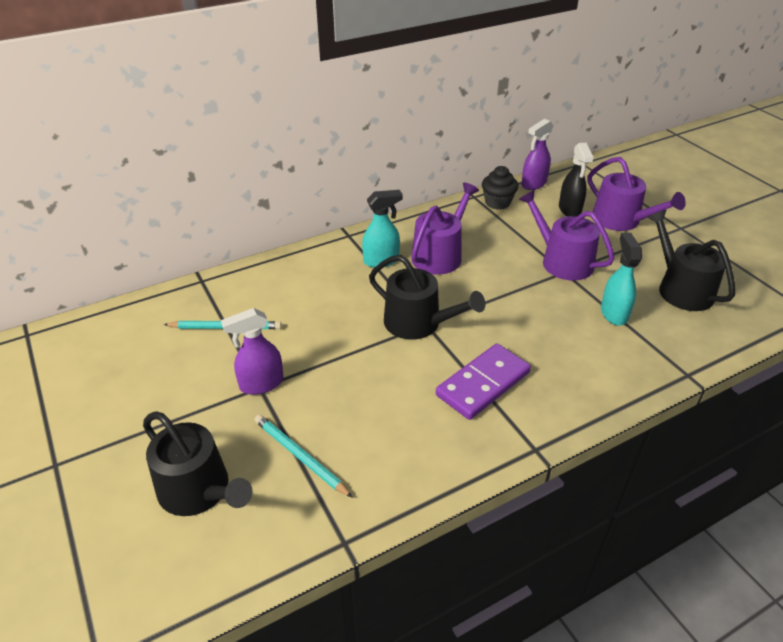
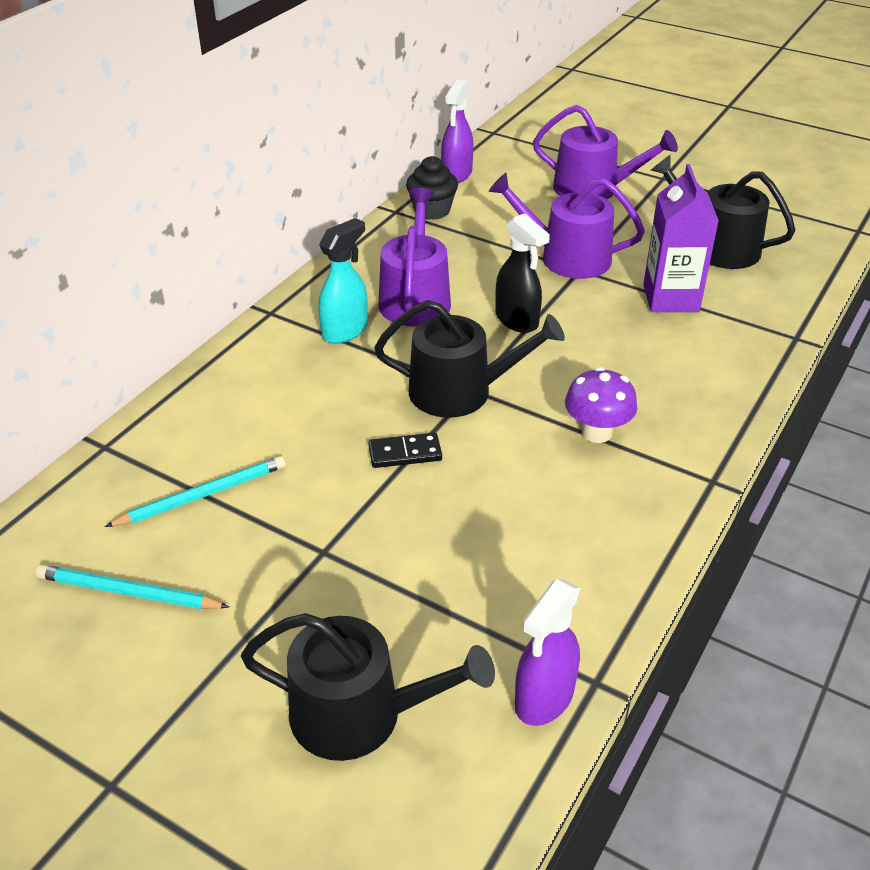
camera: 30 degrees left, 0 degrees up
(261, 384) = (322, 546): purple spray bottle -> purple spray bottle (544, 698)
(300, 456) = (454, 611): turquoise pencil -> turquoise pencil (128, 592)
(353, 348) = (405, 453): none -> black domino
(483, 384) = (596, 432): purple domino -> purple mushroom
(570, 210) = (525, 193): black spray bottle -> black spray bottle (517, 320)
(613, 313) = (671, 298): turquoise spray bottle -> purple carton

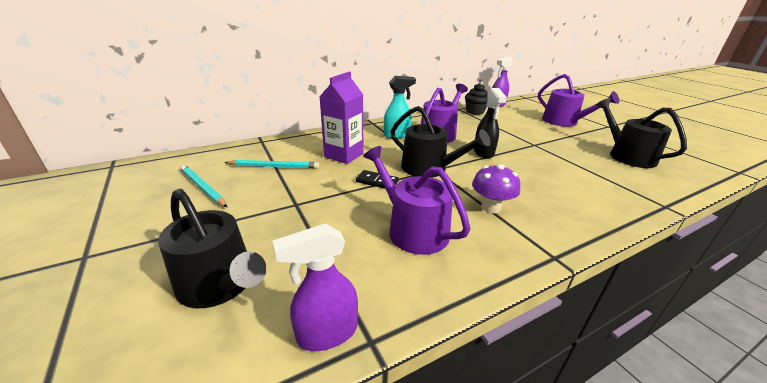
camera: 30 degrees right, 10 degrees down
(566, 257) = (530, 139): purple watering can -> purple watering can (412, 229)
(671, 298) = (582, 167): purple carton -> purple carton (344, 155)

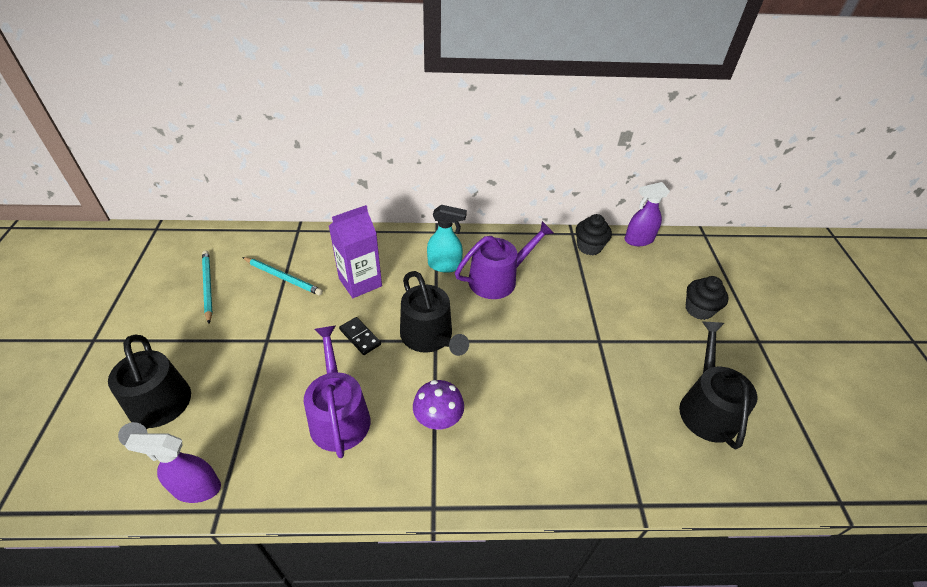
camera: 25 degrees right, 15 degrees up
(483, 153) = (517, 333): black spray bottle -> none
(564, 122) = (699, 309): purple watering can -> black cupcake

